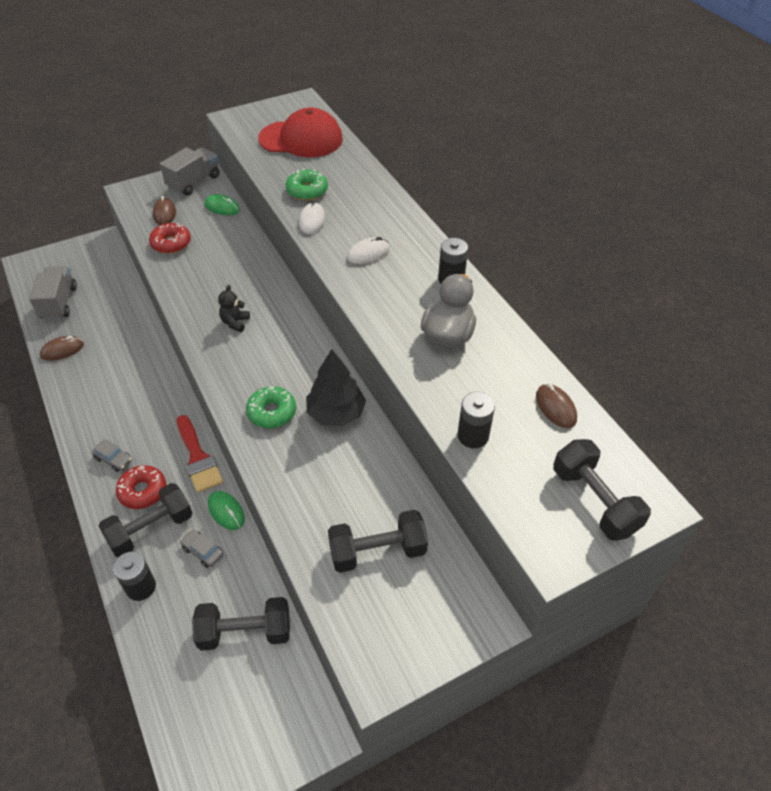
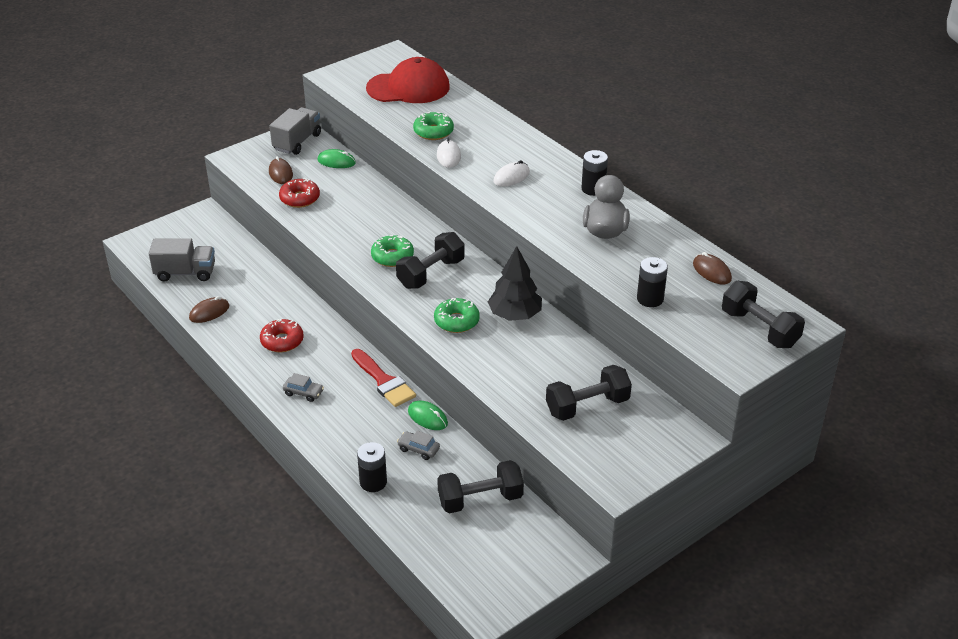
camera: 10 degrees left, 10 degrees down
(59, 303) = (185, 273): grey truck -> grey truck turned 105 degrees clockwise
(143, 491) = (343, 413): red donut -> red donut (282, 341)
(151, 529) = (363, 440): black dumbbell -> black dumbbell (430, 273)
(235, 322) = (392, 257): black teddy bear -> green donut

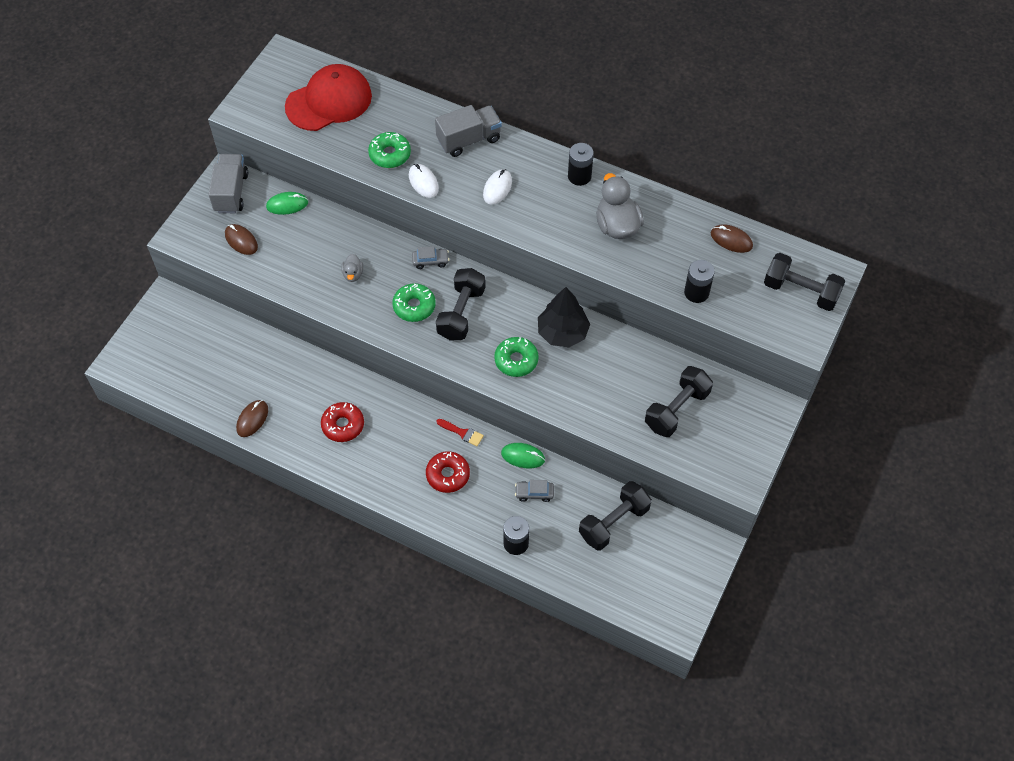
camera: 25 degrees left, 20 degrees up
(185, 273) = (197, 381): grey truck -> grey truck (469, 140)
(300, 198) = (281, 267): red donut -> red donut (448, 475)
(303, 393) = (398, 475): grey car -> grey car (430, 261)
(356, 220) = (353, 274): none -> grey duck
(384, 381) = (462, 433): red brush -> red brush, size x0.55

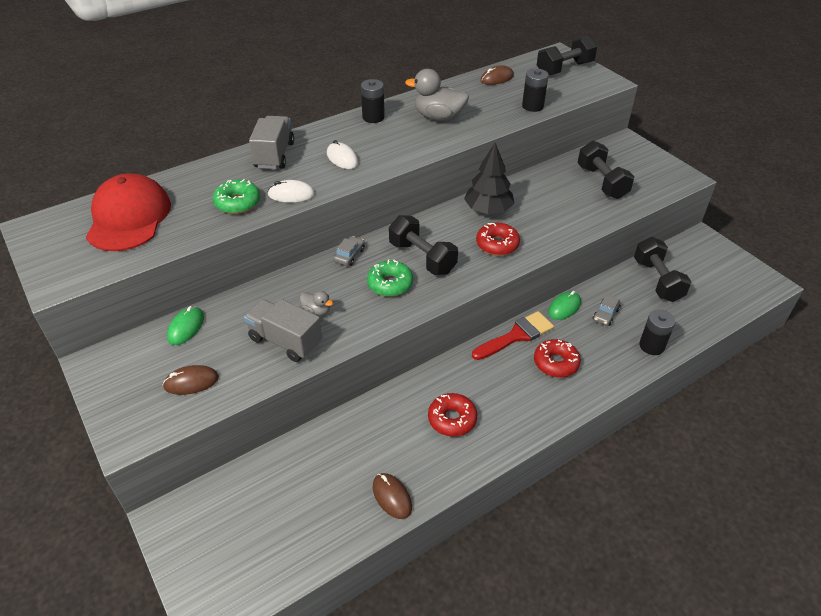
camera: 60 degrees left, 15 degrees down
(231, 192) = (121, 366): grey truck -> grey truck (285, 341)
(462, 433) = (516, 335): red brush -> red brush, size x1.81
(516, 360) = (497, 244): green donut -> red donut

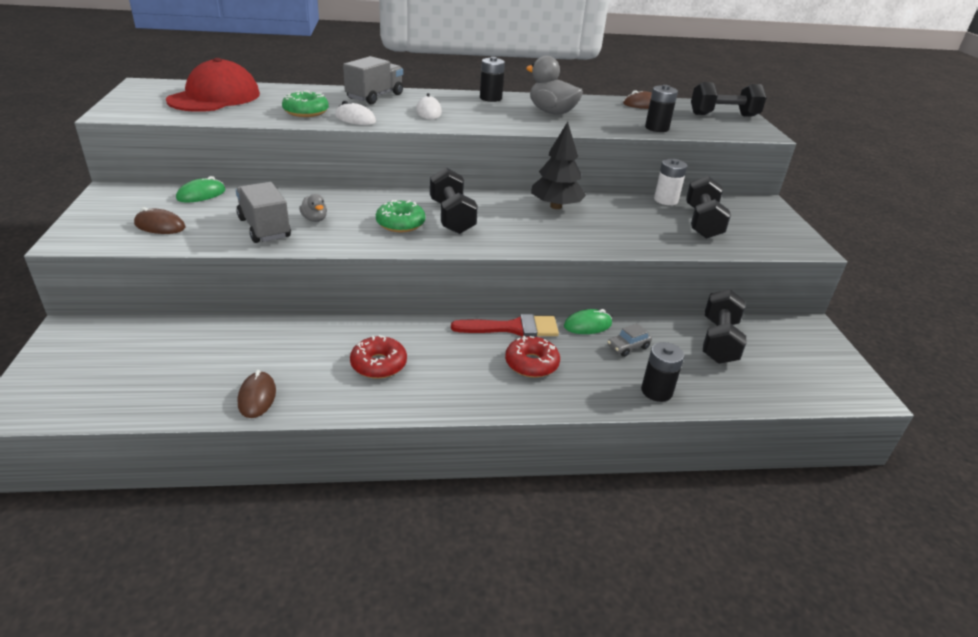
camera: 25 degrees right, 10 degrees down
(349, 255) = (388, 195): grey car -> none
(497, 244) = (536, 231): red donut -> none
(558, 167) = (666, 200): none -> white battery

